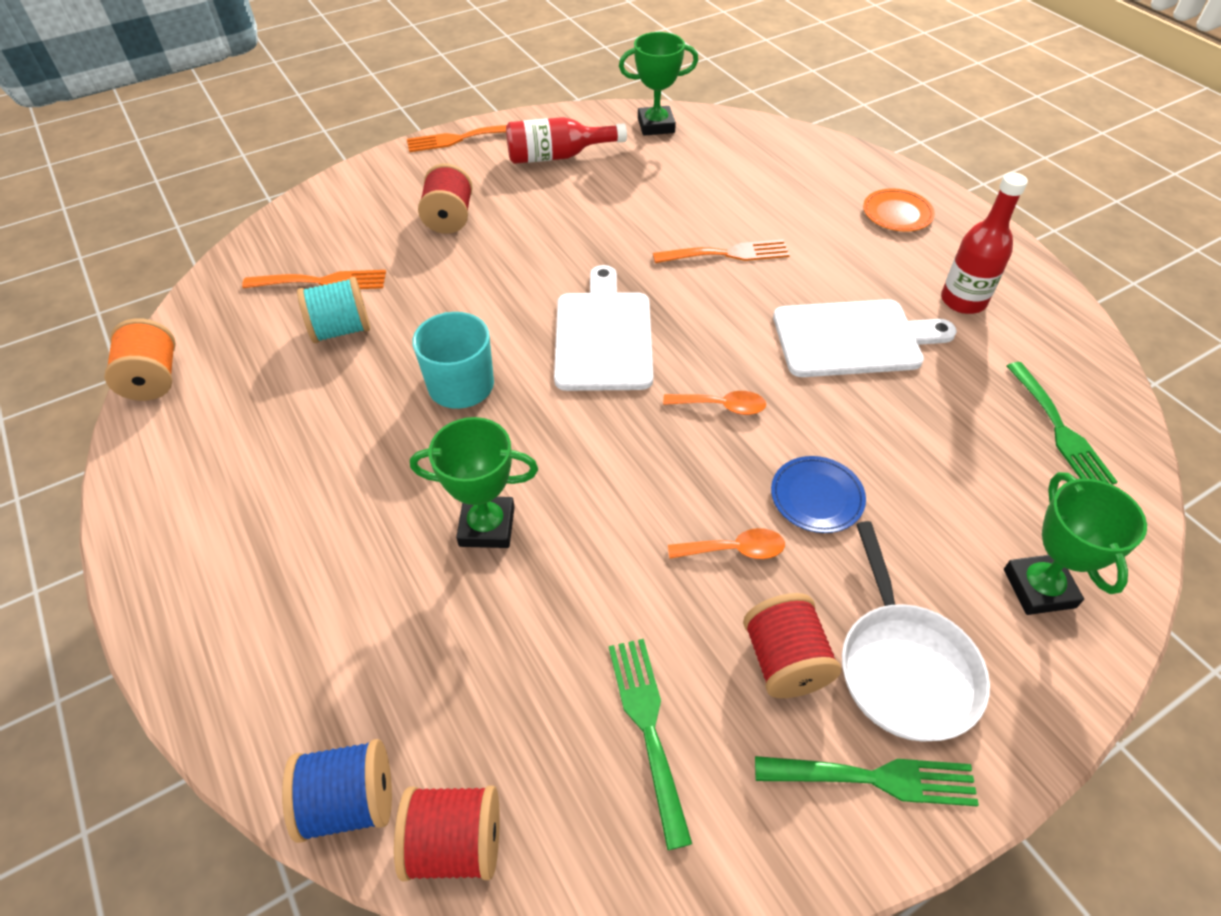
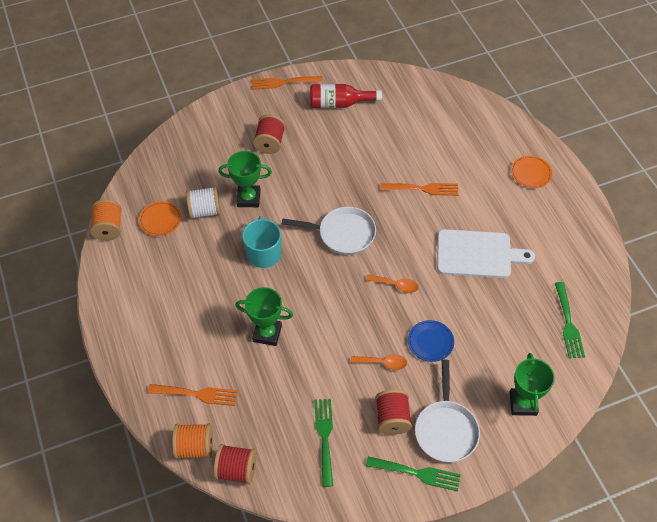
camera: 10 degrees right, 5 degrees up
(256, 354) = (160, 220): none -> orange plate
(322, 282) = (196, 178): orange fork -> orange fork (197, 394)
(341, 330) = (205, 211): turquoise spool -> white spool
(349, 801) = (195, 447): blue spool -> orange spool
(603, 336) = (343, 234): white cutting board -> white pan
(656, 125) = (403, 86): green trophy -> green trophy (248, 198)
(963, 301) = (547, 238): red bottle -> none

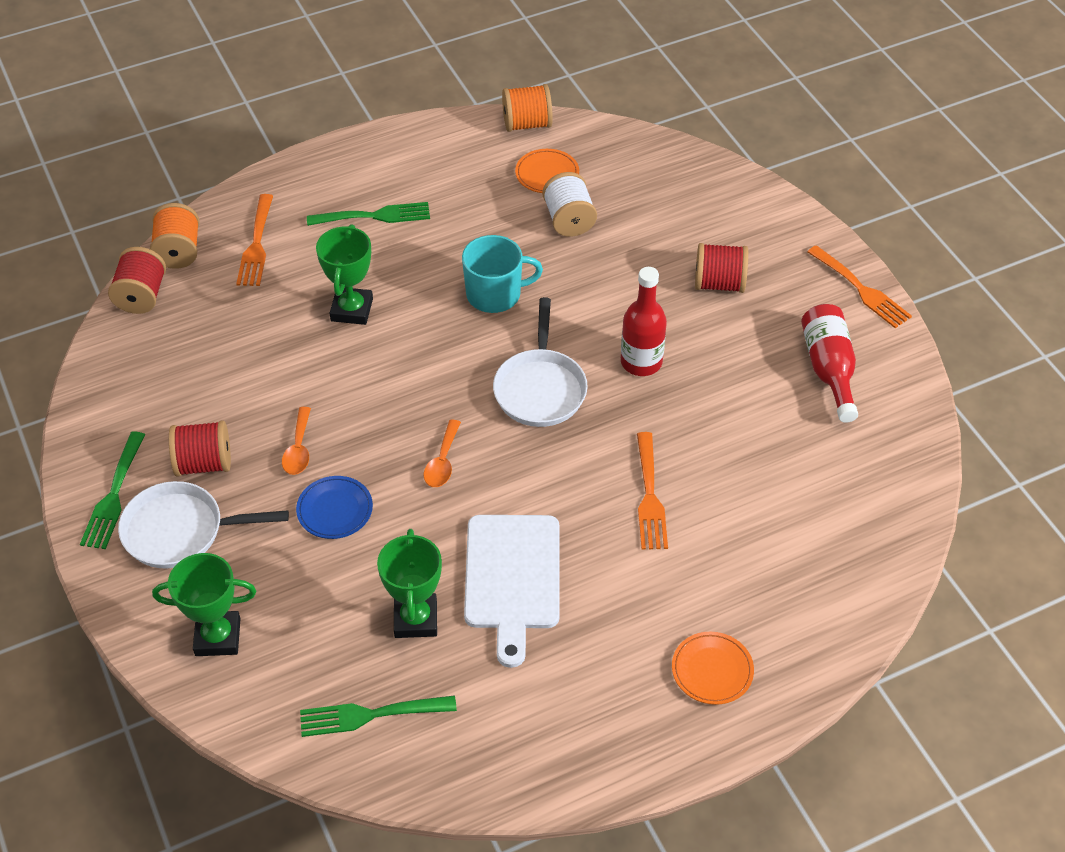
camera: 85 degrees right, 5 degrees down
(248, 198) = (599, 267): green trophy -> green trophy (415, 619)
(283, 82) = (861, 290): orange fork -> orange fork turned 150 degrees clockwise
(324, 437) = (181, 385): green fork -> green fork (375, 216)
(327, 184) = (641, 362): none -> red bottle

